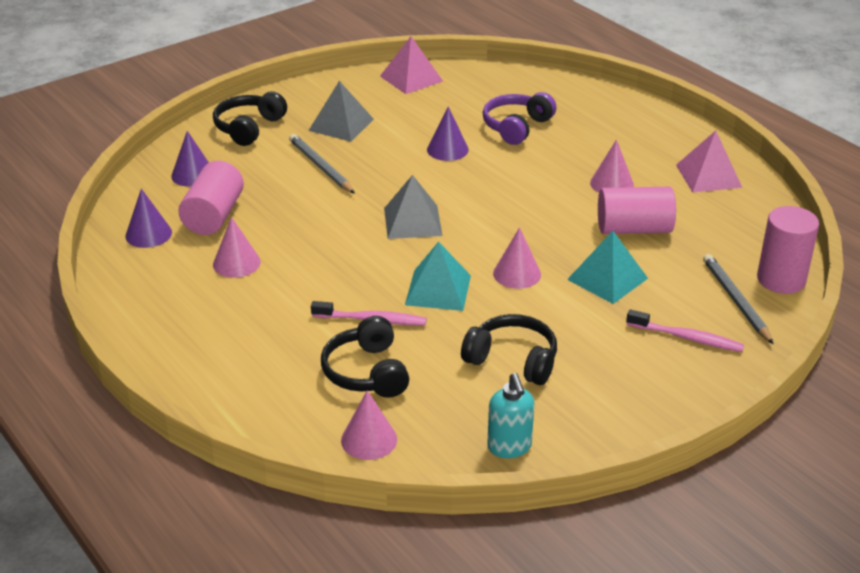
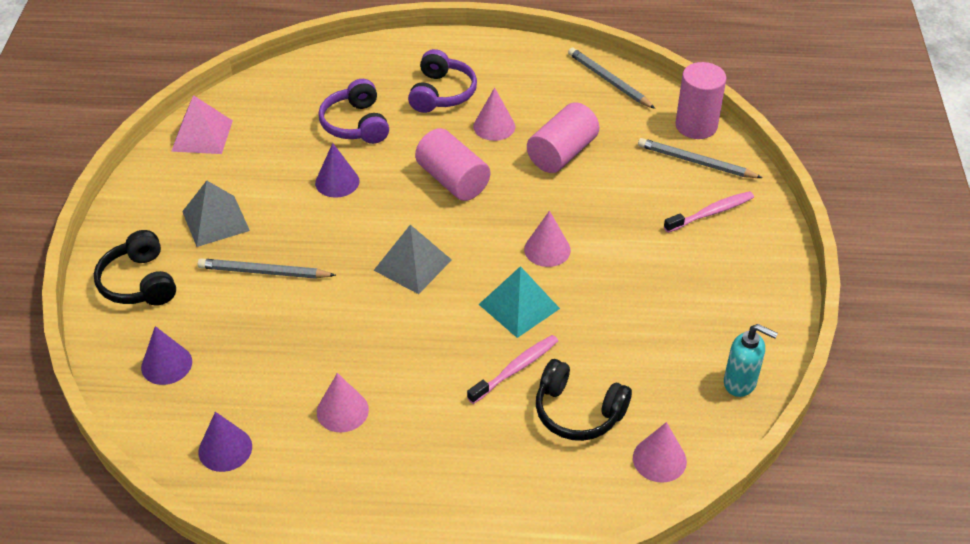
camera: 50 degrees left, 10 degrees up
(213, 216) = (252, 386): pink cylinder -> pink cylinder (452, 180)
(512, 360) = (646, 318): black headphones -> none
(607, 279) = (605, 206): turquoise pyramid -> none
(608, 144) = (441, 93): none -> purple headphones
(708, 176) = (542, 74): pink pyramid -> none
(757, 210) = (609, 81): none -> grey pencil

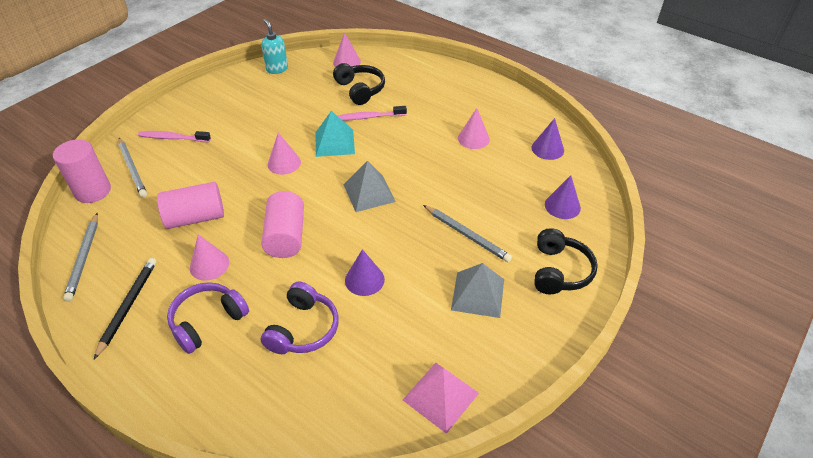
camera: 145 degrees left, 0 degrees up
(519, 72) = (128, 306): none -> black pencil

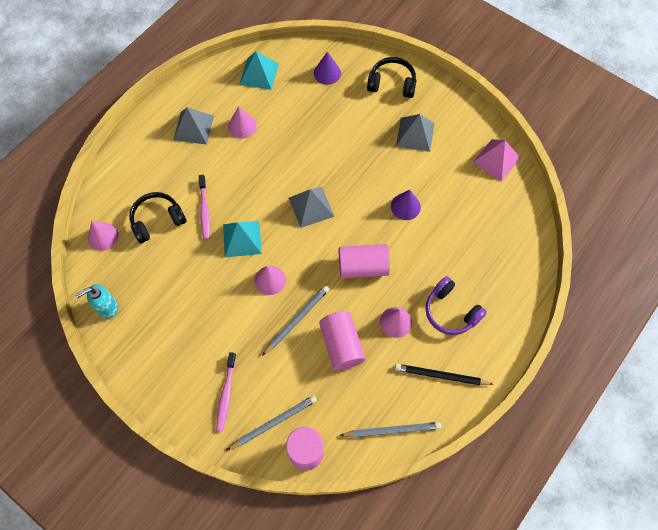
camera: 90 degrees left, 20 degrees up
(303, 329) = (452, 244): purple headphones -> none
(466, 235) = (358, 138): grey pencil -> grey pencil (297, 320)
(468, 106) = (193, 128): none -> grey pyramid
(547, 149) = (259, 74): purple cone -> turquoise pyramid

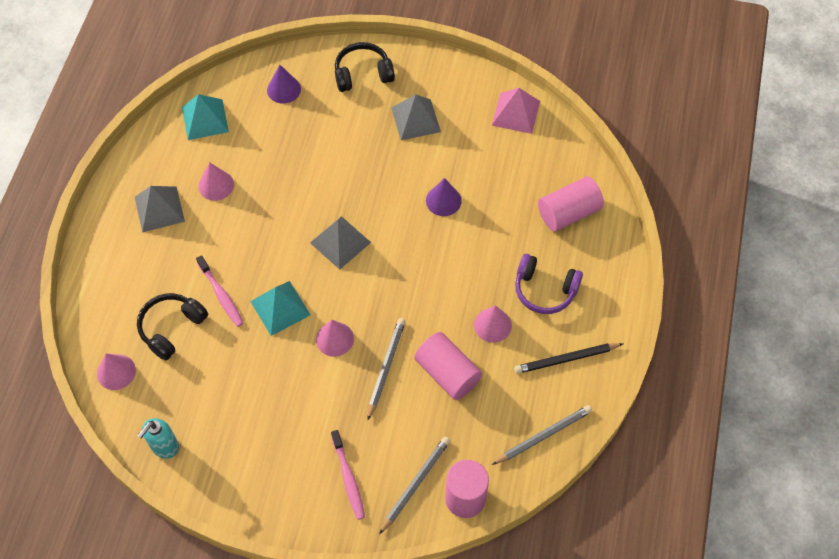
camera: 25 degrees left, 5 degrees down
(363, 267) = (429, 282): pink cylinder -> pink cylinder (568, 213)

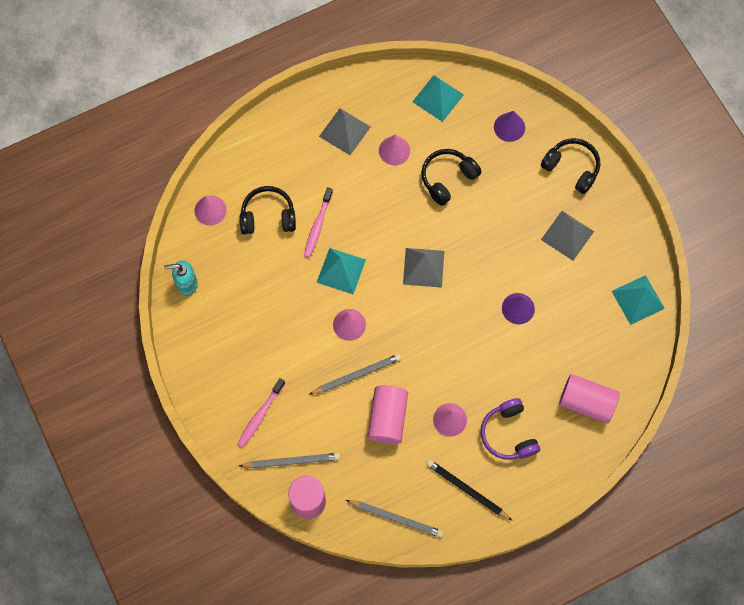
camera: 50 degrees right, 10 degrees up
(281, 165) = (447, 178): none -> black headphones
(515, 113) = (637, 299): pink pyramid -> turquoise pyramid

